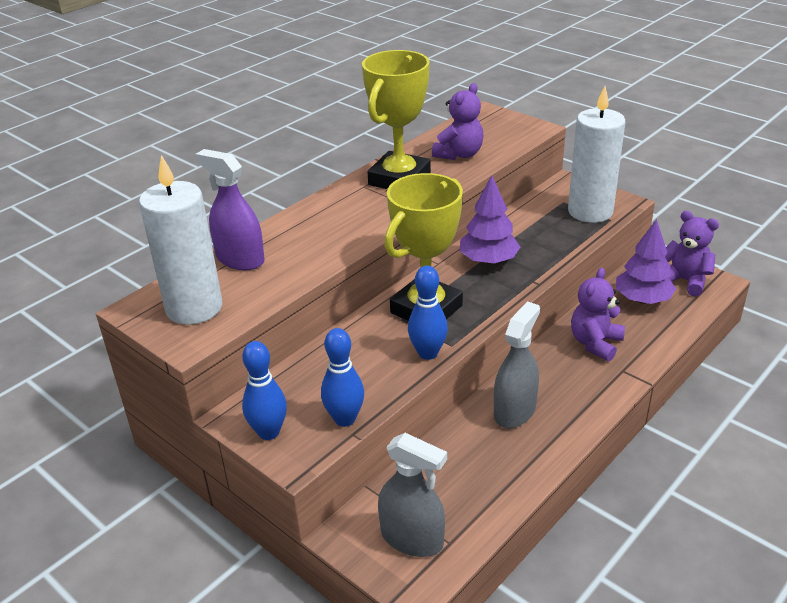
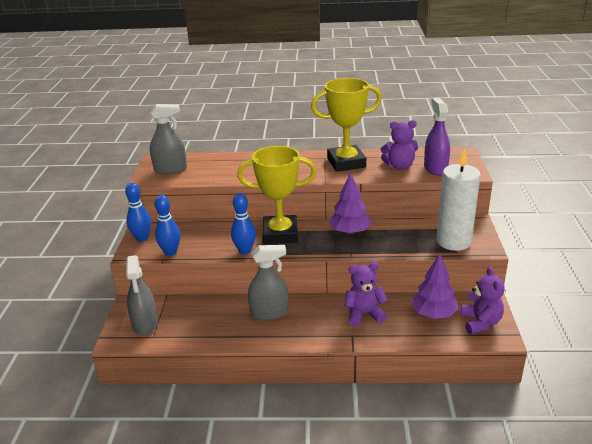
camera: 50 degrees right, 5 degrees down
(194, 308) = (170, 169): white candle -> grey spray bottle
(240, 259) = (219, 161): purple spray bottle -> purple spray bottle (435, 168)

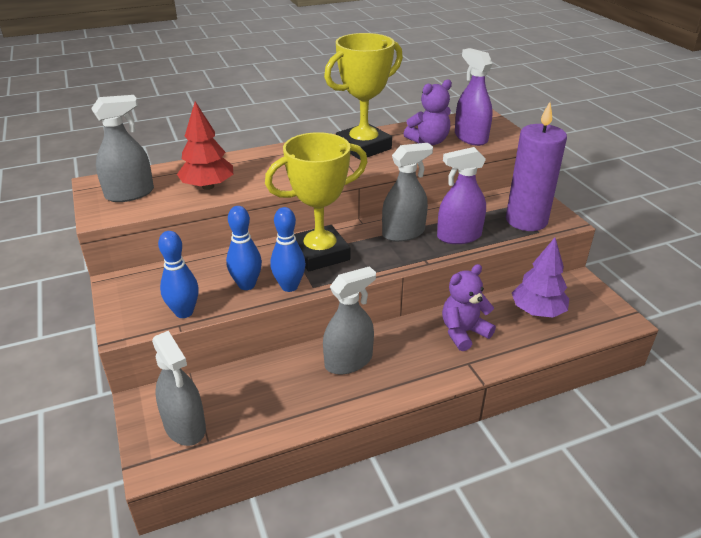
camera: 25 degrees left, 5 degrees up
(142, 238) = (126, 302): blue bowling pin -> blue bowling pin (246, 285)
(220, 173) = (208, 186): none -> red tree
(349, 232) = (403, 233): purple tree -> grey spray bottle
(389, 242) = (459, 236): none -> purple spray bottle
(453, 241) = (526, 220): white candle -> purple candle
(480, 323) = (591, 308): purple teddy bear -> none

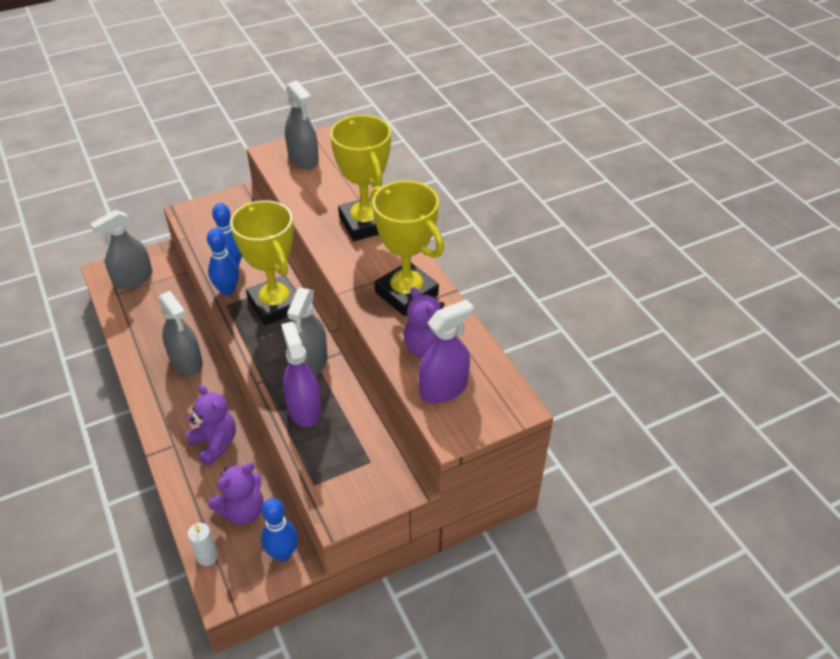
camera: 85 degrees right, 10 degrees up
(184, 312) = (200, 237): blue bowling pin -> blue bowling pin (283, 553)
(208, 186) = (316, 198): red tree -> none
(261, 162) = (365, 224): none -> yellow trophy
(403, 233) = (311, 363): grey spray bottle -> grey spray bottle turned 45 degrees clockwise
(526, 220) = (338, 474): purple candle -> none
(537, 311) = (242, 510): purple tree -> purple teddy bear
(591, 331) = (207, 556): none -> white candle

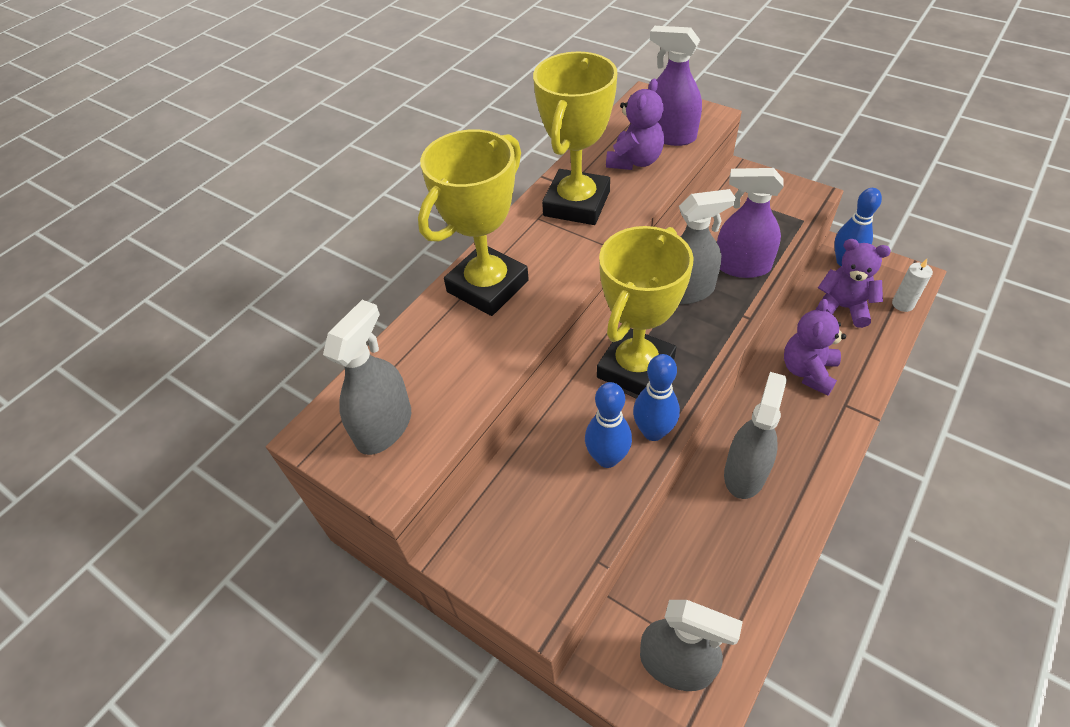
camera: 115 degrees left, 5 degrees up
(304, 409) = (742, 266): purple spray bottle -> purple spray bottle turned 60 degrees clockwise

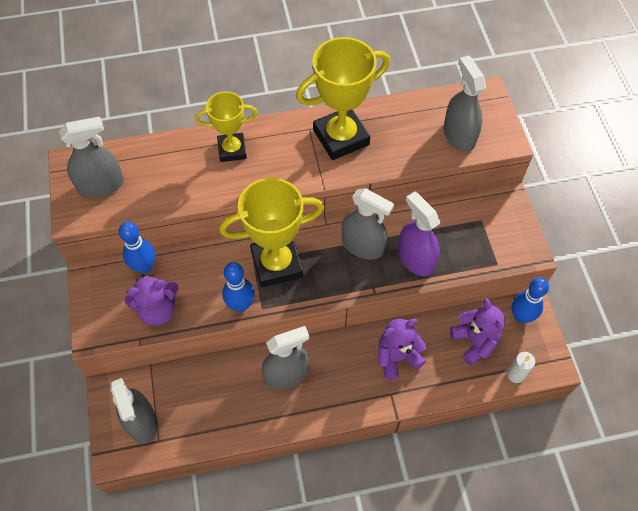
camera: 40 degrees right, 10 degrees up
(488, 286) = (232, 150): yellow trophy -> yellow trophy, size x0.62
(607, 458) = (203, 296): blue bowling pin -> blue bowling pin (144, 266)
(634, 161) = (412, 136): purple teddy bear -> purple teddy bear (158, 310)
(670, 136) = (459, 136): purple spray bottle -> grey spray bottle

